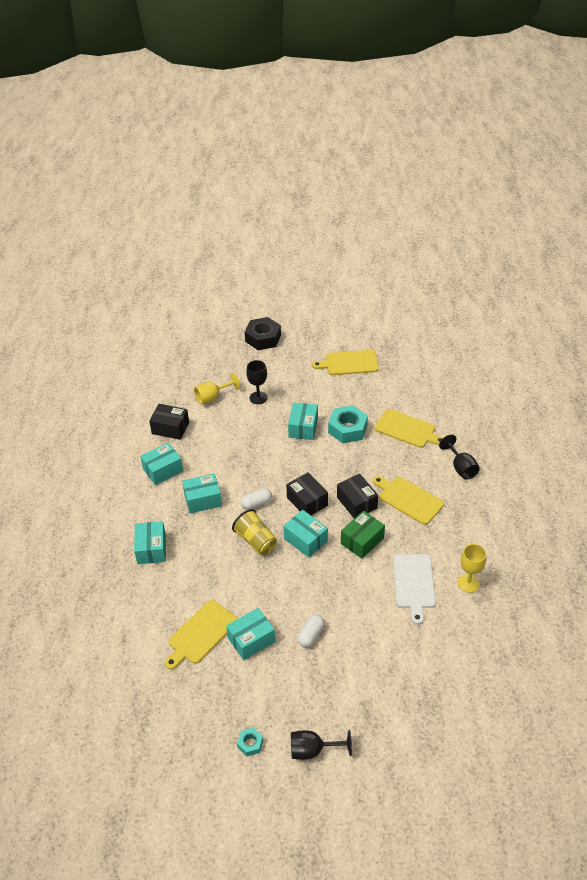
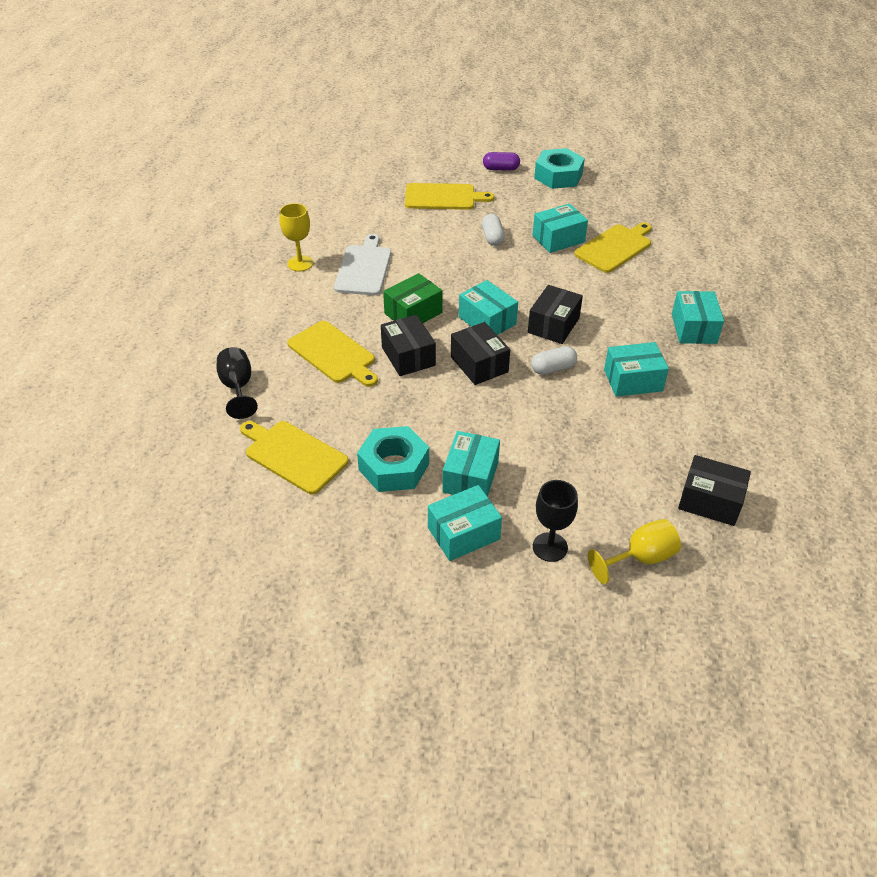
camera: 175 degrees left, 0 degrees up
(163, 470) = (704, 429): turquoise box -> turquoise box (463, 533)
(250, 744) = (558, 176): turquoise nut -> turquoise nut, size x2.02
(256, 541) = (553, 325): yellow cup -> black box
(263, 338) = (538, 712): black nut -> none
(311, 635) = (492, 237): white capsule -> white capsule turned 45 degrees counterclockwise
(313, 750) = (501, 169): black goblet -> purple capsule
(349, 363) = (353, 611): yellow cutting board -> yellow cutting board (443, 197)

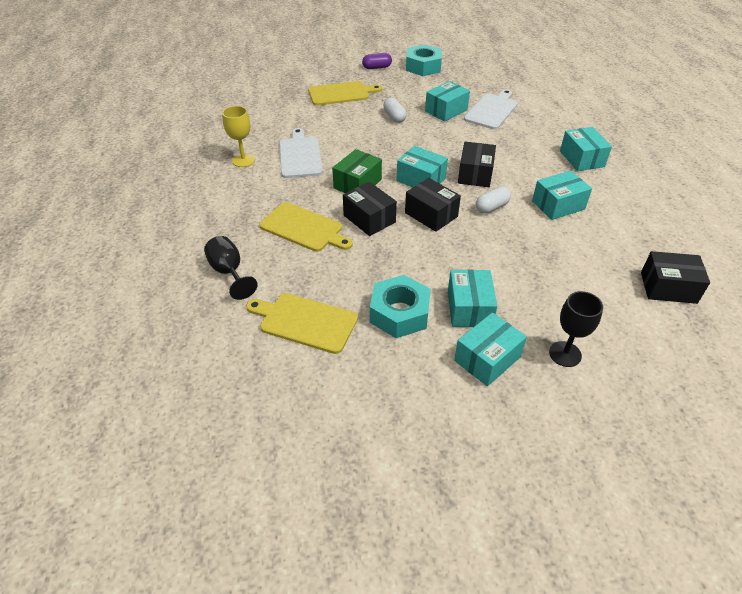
camera: 15 degrees left, 0 degrees up
(615, 247) = (492, 110): yellow cutting board -> white cutting board
(640, 558) = (642, 347): yellow goblet -> none

